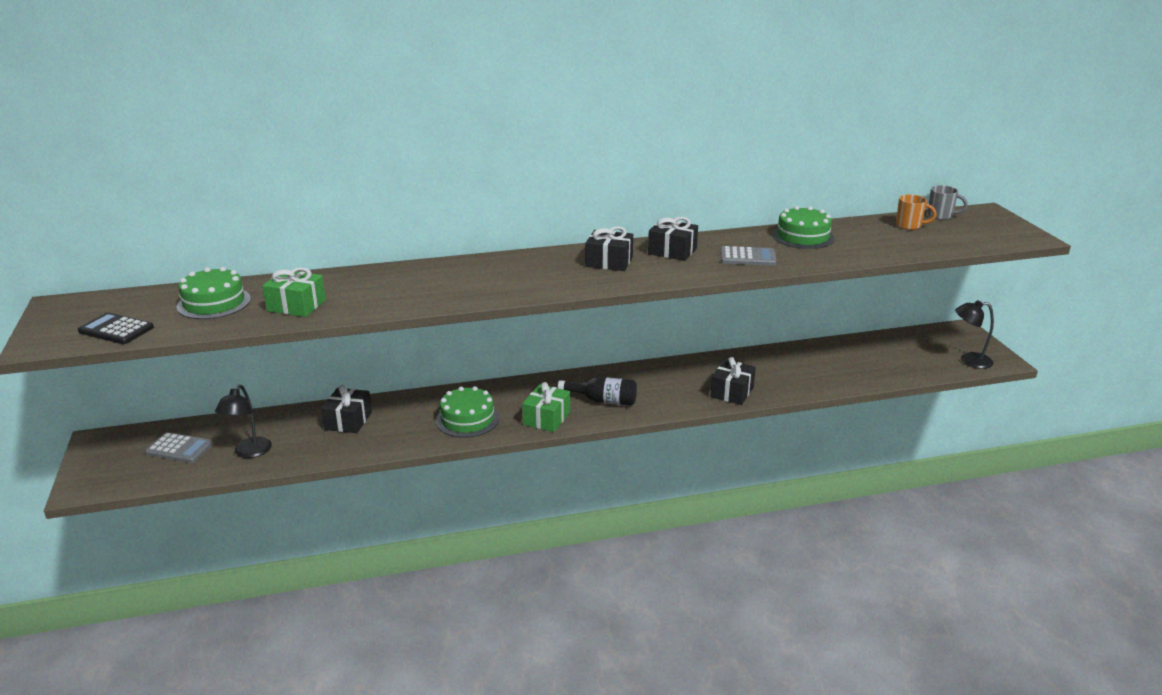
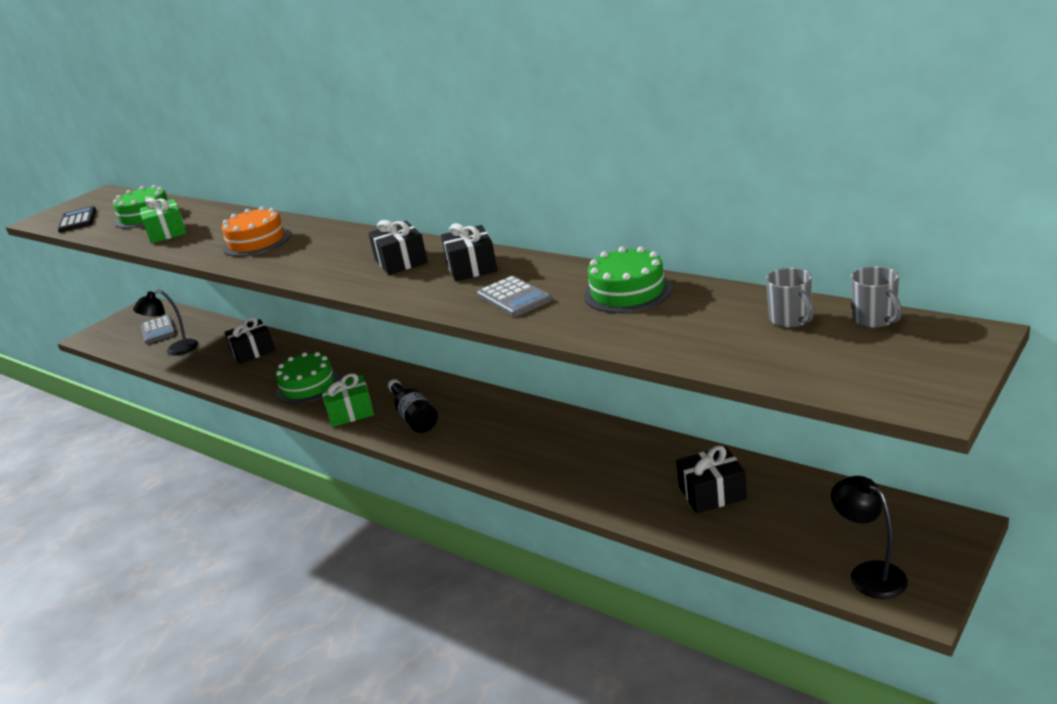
camera: 55 degrees right, 0 degrees up
(431, 285) = (256, 241): none -> orange cake
(732, 392) = (523, 464): black gift -> black gift (712, 493)
(909, 226) = (791, 319): orange mug -> grey mug

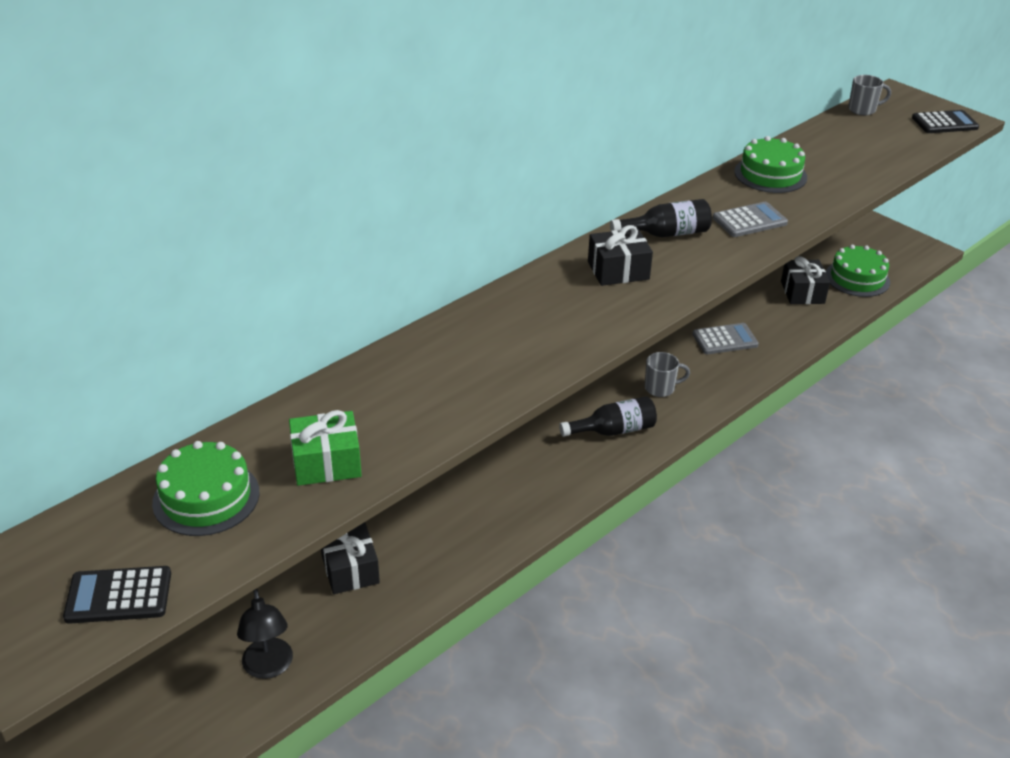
camera: 85 degrees left, 10 degrees up
(158, 330) = (166, 701): grey calculator -> grey calculator (725, 340)
(256, 241) = (458, 371): orange cake -> none
(308, 386) = (491, 512): green cake -> green cake (857, 278)
(350, 412) = (576, 477): green gift -> none
(471, 267) = (666, 234): black gift -> black bottle
(791, 319) = (850, 131): grey mug -> grey mug (660, 388)
(869, 573) = (902, 258): black lamp -> none
(895, 384) = (944, 123): none -> black calculator

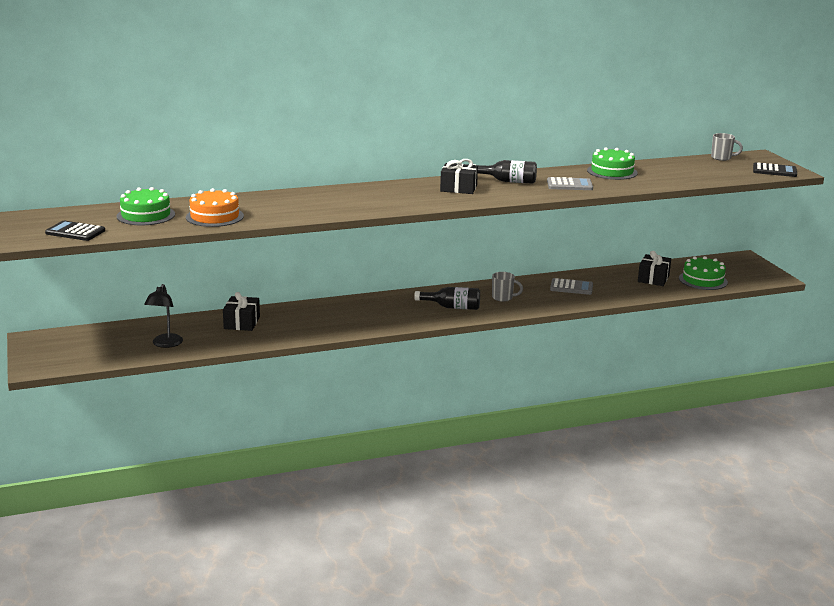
camera: 25 degrees right, 15 degrees down
(326, 462) = (214, 216): green gift -> orange cake

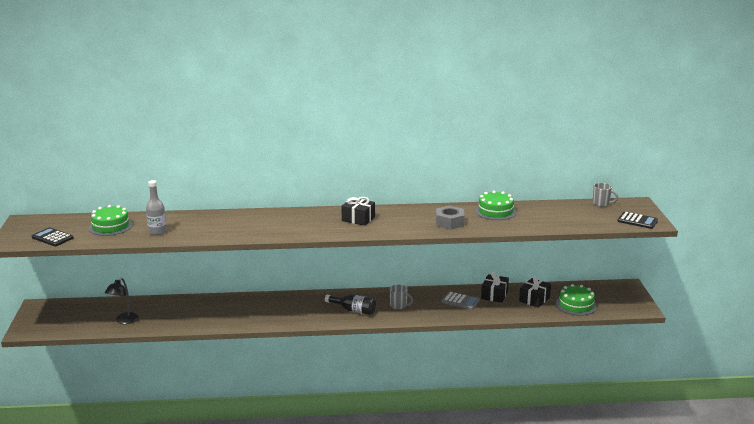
camera: 15 degrees right, 0 degrees up
(214, 216) = (157, 232): orange cake -> grey bottle
(242, 323) = (188, 308): black gift -> black gift (494, 295)
(508, 181) = (403, 215): black bottle -> none
(569, 185) = (449, 222): grey calculator -> grey nut

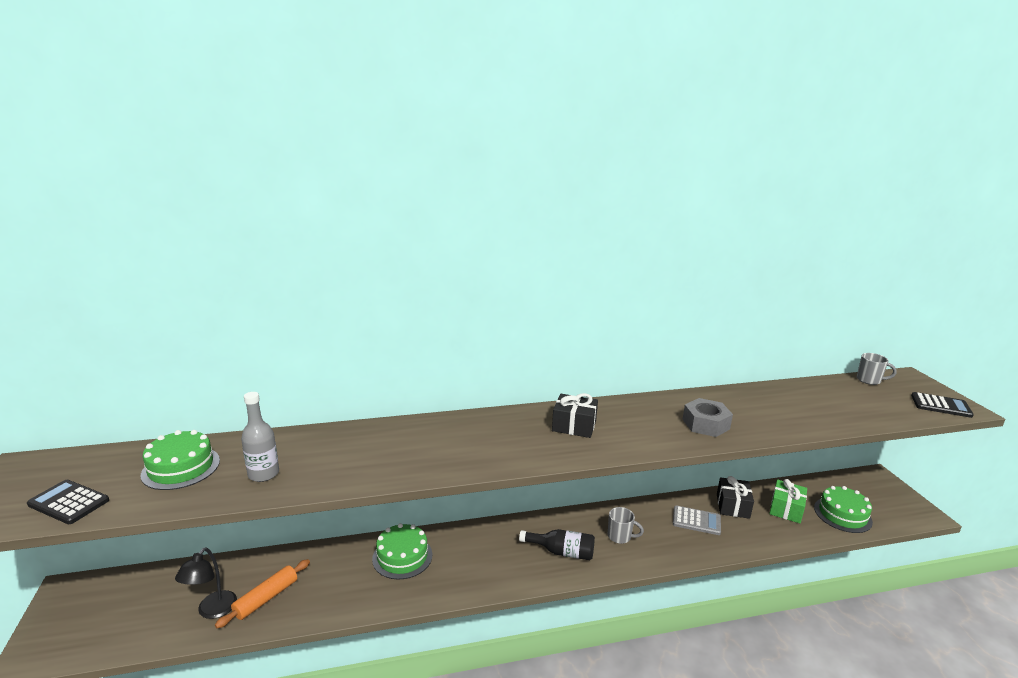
camera: 10 degrees left, 0 degrees up
(156, 318) = (266, 598): none -> orange rolling pin
(495, 211) = (751, 400): green cake -> green cake (402, 557)
(534, 299) = (786, 509): black gift -> green gift

